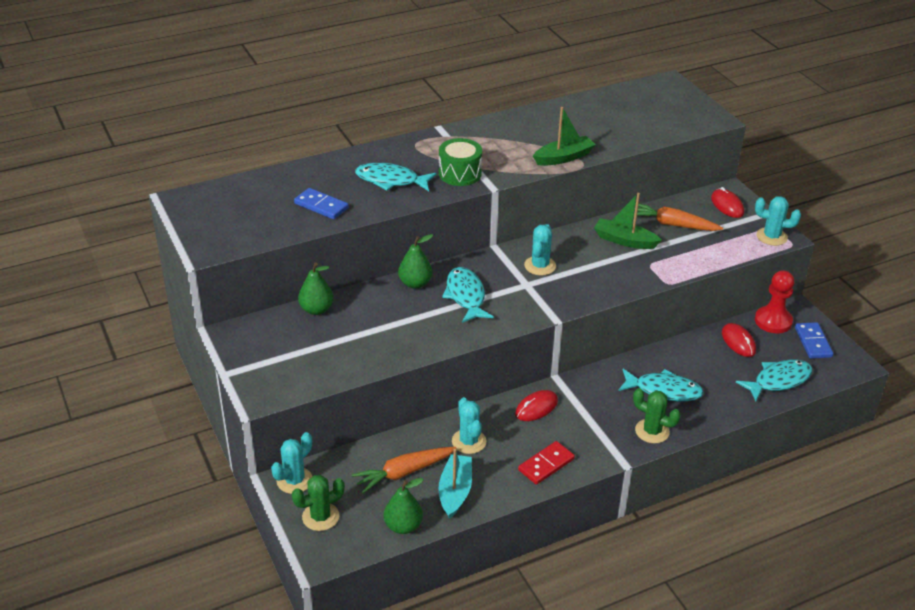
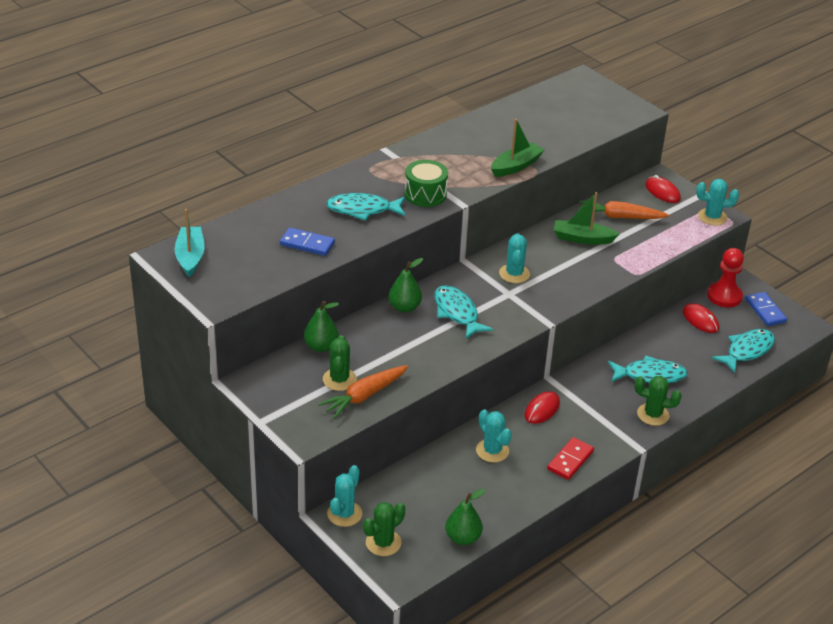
camera: 15 degrees left, 0 degrees up
(320, 344) = (339, 379): none -> green cactus
(404, 473) = (444, 489): orange carrot -> orange carrot (364, 396)
(455, 491) = (497, 498): turquoise boat -> turquoise boat (190, 257)

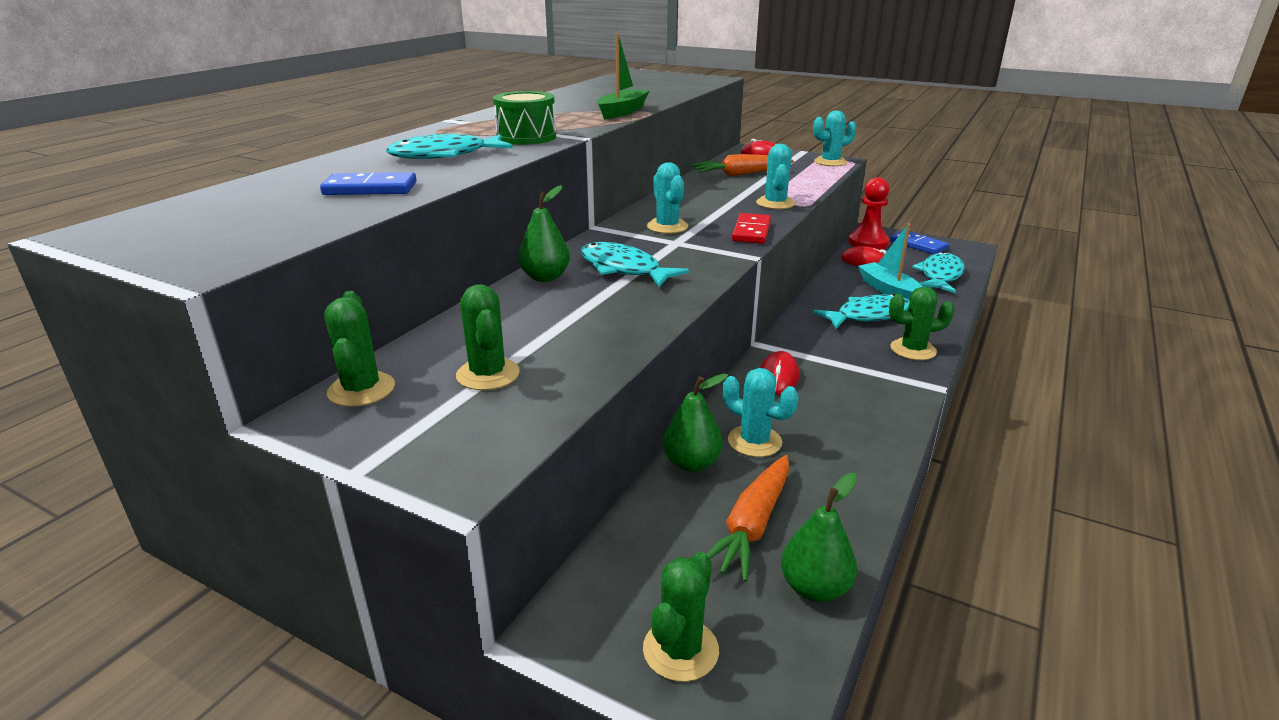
camera: 20 degrees left, 10 degrees down
(190, 257) = (146, 227): turquoise boat -> turquoise boat (889, 291)
(275, 371) = (361, 389): none -> green cactus
(321, 346) = (435, 341): green pear -> green pear (691, 463)
(344, 514) = (575, 616): turquoise cactus -> turquoise cactus (775, 203)
(364, 396) = (545, 386): orange carrot -> orange carrot (752, 525)
(570, 460) = (869, 424): red domino -> red domino (751, 231)
(582, 238) = (718, 192): green boat -> none

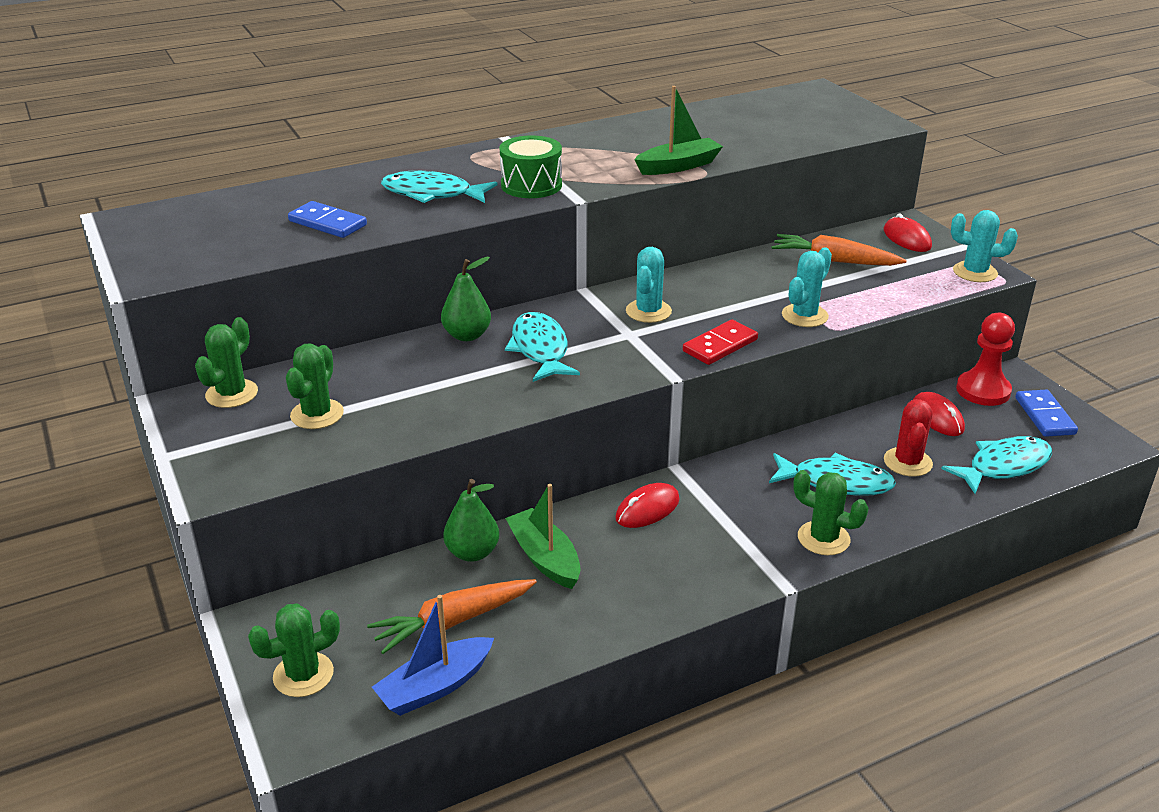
camera: 35 degrees right, 5 degrees up
(754, 441) = (544, 558): turquoise cactus -> green boat
(814, 588) = (435, 686): green pear -> blue boat
(889, 291) = (907, 462): turquoise boat -> red cactus

